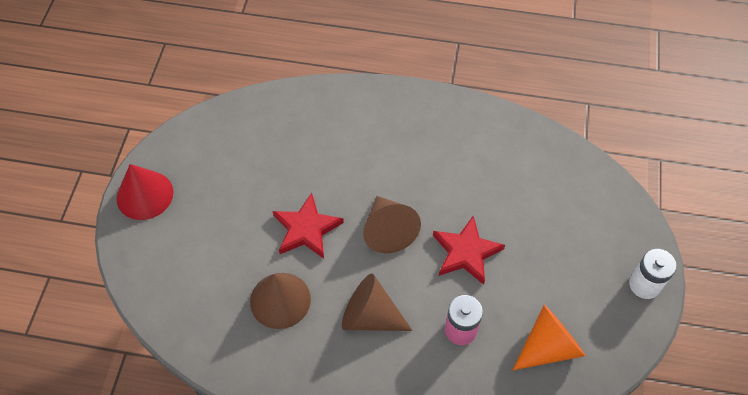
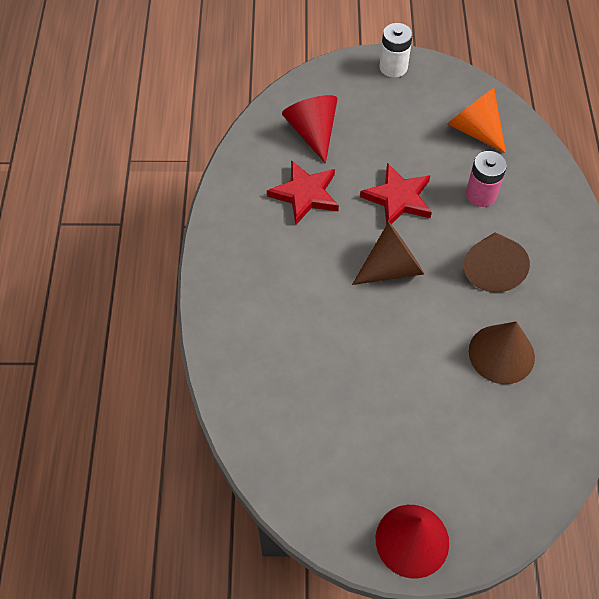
camera: 100 degrees left, 0 degrees up
(306, 229) = (411, 345): red star -> red star (305, 194)
(556, 193) = (312, 132): none -> red cone

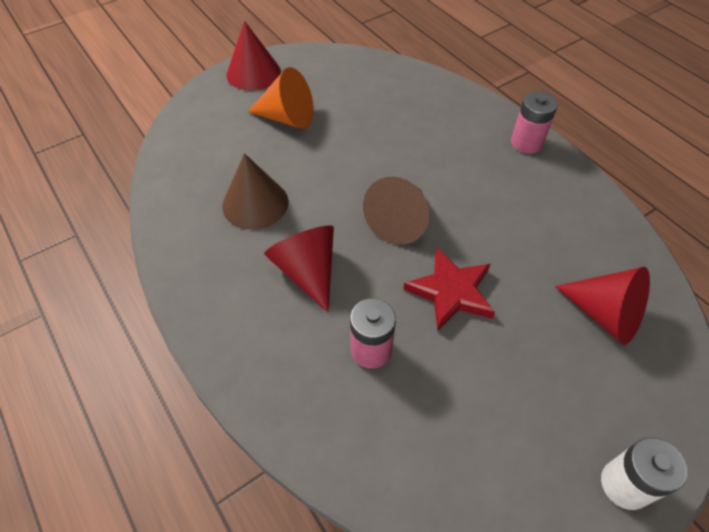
camera: 145 degrees right, 5 degrees down
(220, 274) = (526, 143): none -> pink battery
(305, 194) = (537, 243): red star -> none
(474, 130) = (441, 443): orange cone -> orange cone (287, 117)
(492, 269) = (307, 271): brown cone -> red cone

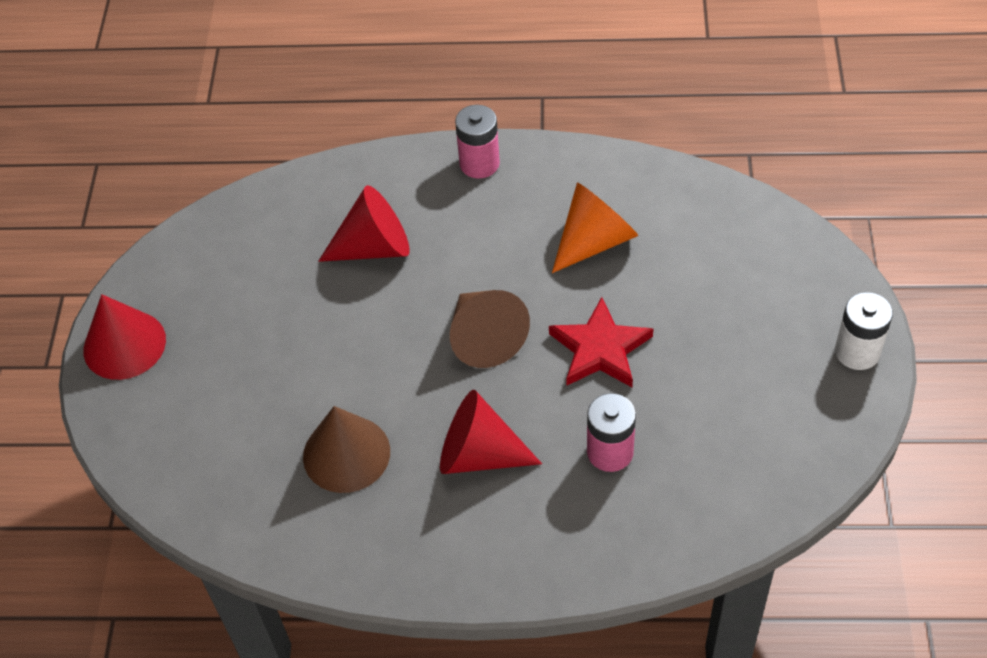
camera: 50 degrees left, 0 degrees up
(287, 117) = (240, 352): orange cone -> orange cone (594, 241)
(605, 314) = (714, 251): red cone -> red cone (374, 247)

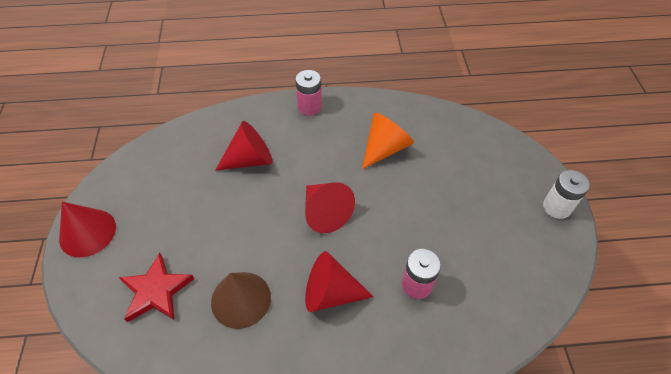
camera: 10 degrees left, 0 degrees up
(484, 337) = (325, 212): brown cone -> red cone
(600, 349) = (399, 215): red star -> red star (156, 291)

